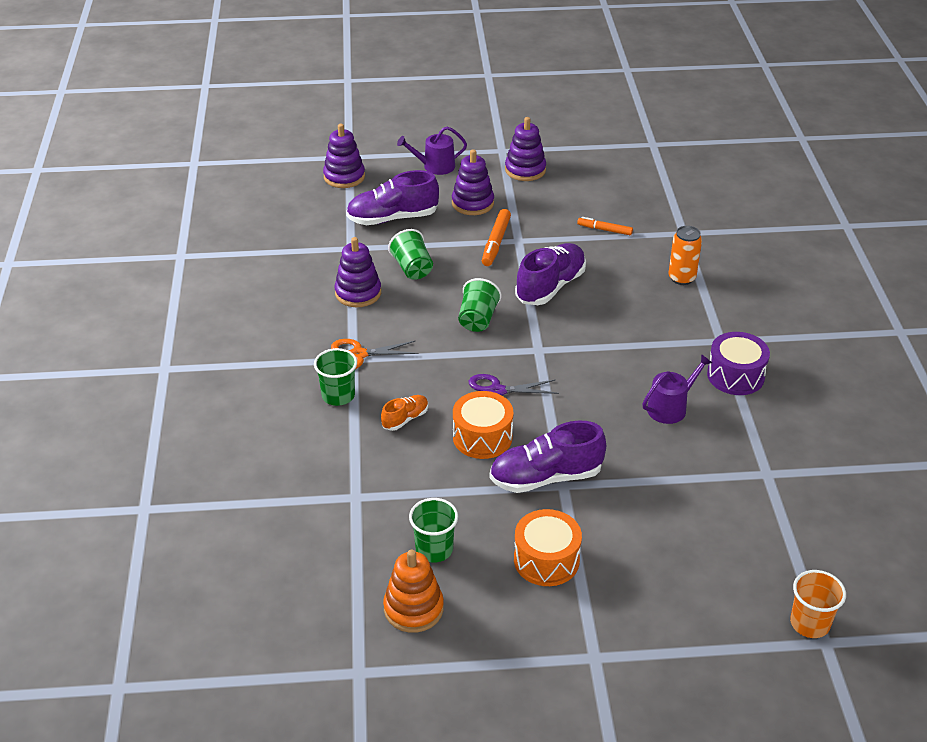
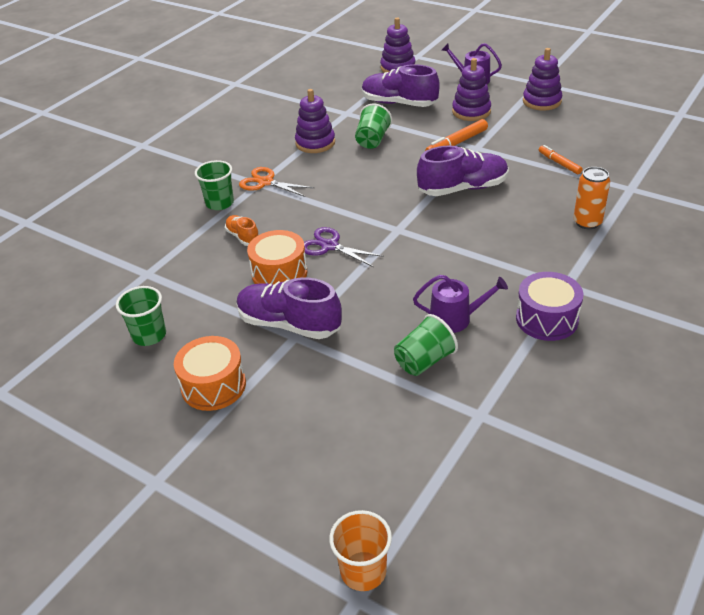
camera: 40 degrees right, 0 degrees up
(405, 419) = (243, 237): orange shoe -> orange shoe turned 120 degrees counterclockwise
(413, 608) = (85, 369): orange stacking toy -> none
(477, 319) = (377, 191): green cup -> green cup (424, 361)

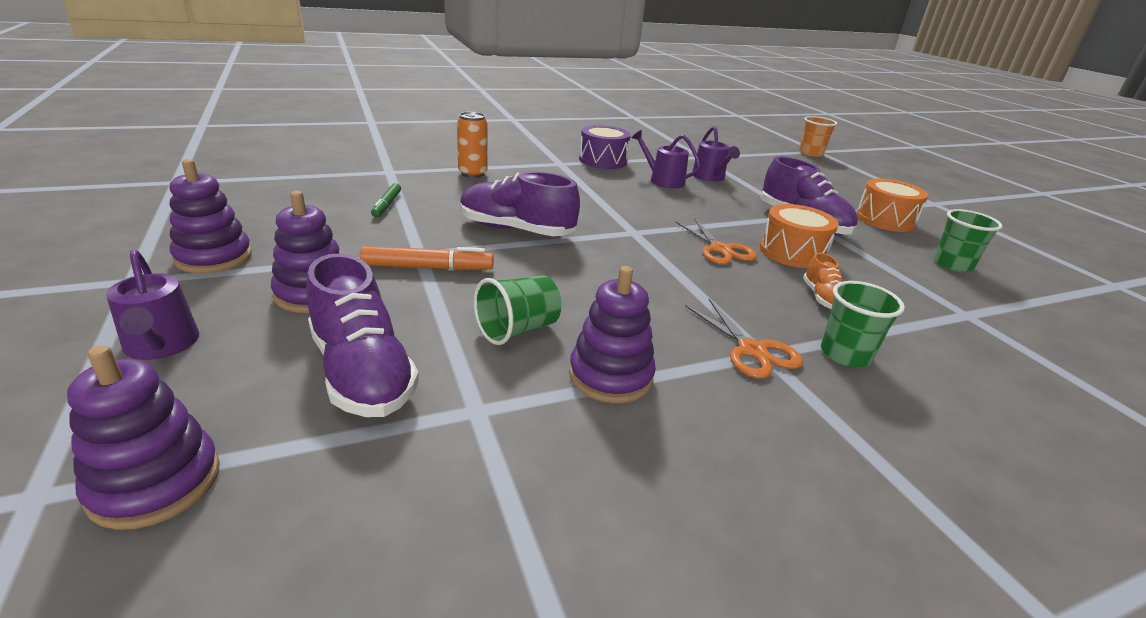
camera: 150 degrees left, 10 degrees down
(329, 246) = (720, 249): purple scissors -> orange scissors
(424, 361) = (710, 177): green cup -> purple watering can
(559, 163) = (387, 205): orange marker -> green marker

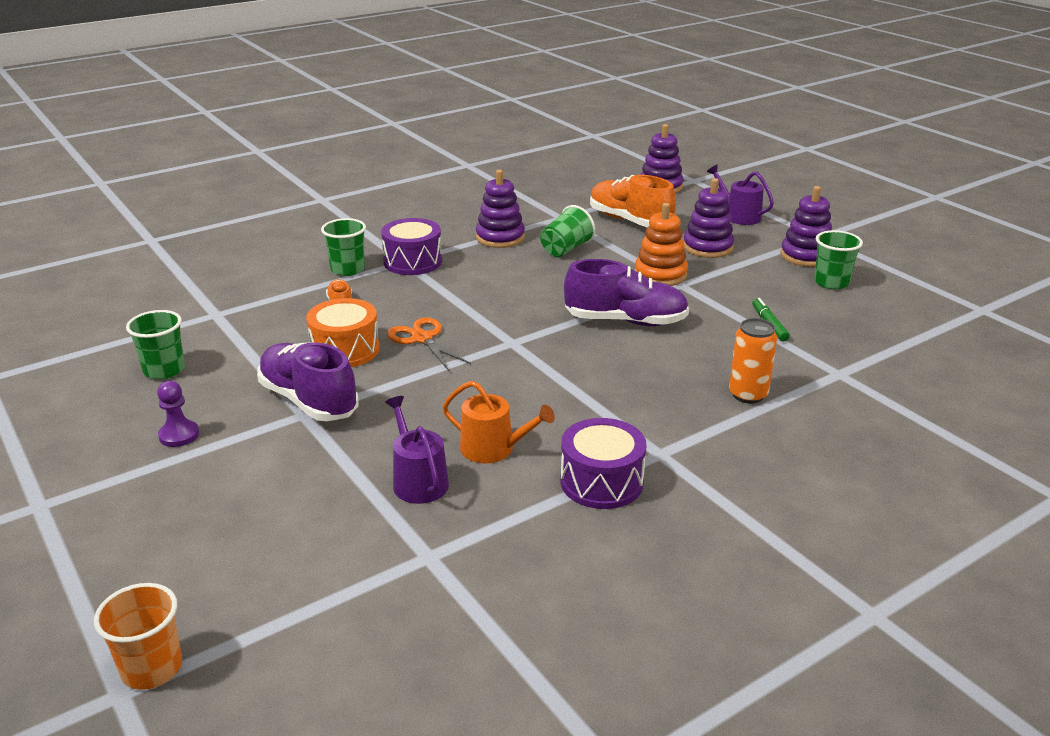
camera: 170 degrees right, 0 degrees up
(254, 225) = (831, 282): none -> green cup
(362, 372) = (629, 221): purple shoe -> orange shoe
(428, 268) = (660, 275): orange marker -> orange stacking toy
(663, 180) = (493, 449): purple watering can -> orange watering can
(752, 350) = (413, 262): orange scissors -> purple drum
(884, 220) = (179, 435): orange drum -> purple pawn

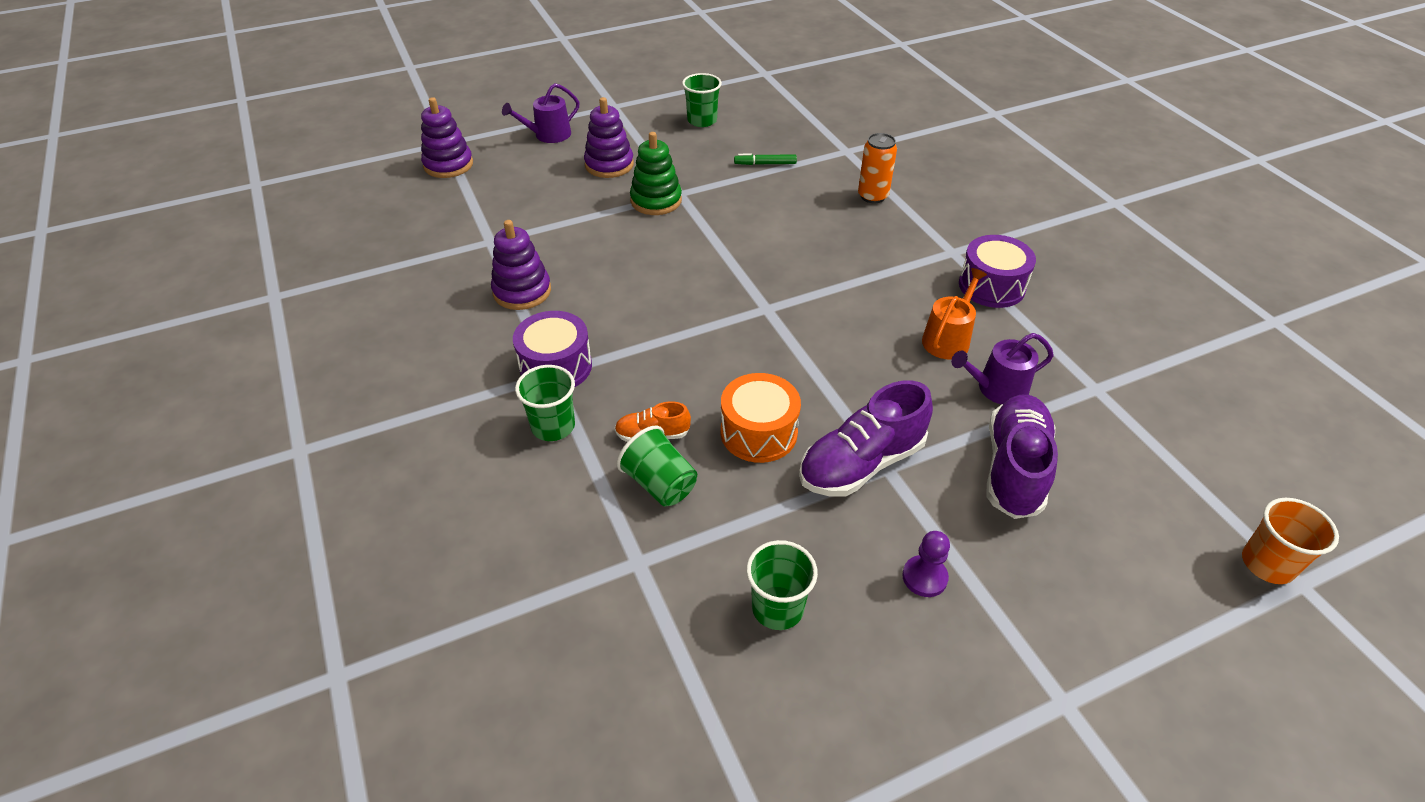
camera: 80 degrees left, 15 degrees up
(422, 338) = (745, 370): orange scissors -> none
(566, 249) = (574, 249): green cup -> green cup (660, 484)
(625, 321) = (741, 235): purple shoe -> purple shoe (1014, 468)
(629, 221) = (525, 198): orange shoe -> none
(660, 275) = (656, 201): orange stacking toy -> green stacking toy
(806, 256) = (649, 120): purple stacking toy -> none

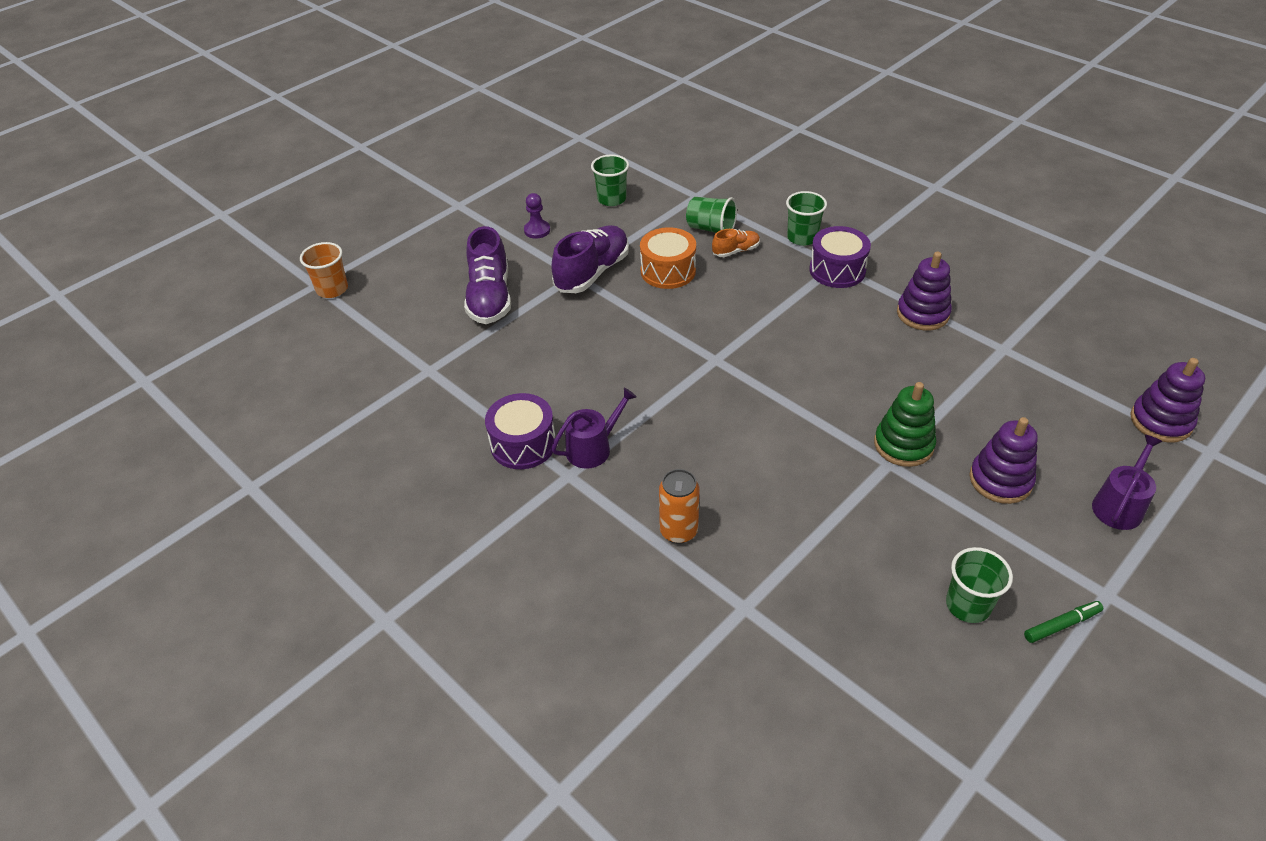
camera: 160 degrees right, 0 degrees up
(765, 164) = (830, 544): green marker -> green marker (1061, 625)
(948, 339) = (553, 377): orange watering can -> none
(997, 389) = (507, 347): purple watering can -> purple watering can (593, 448)

